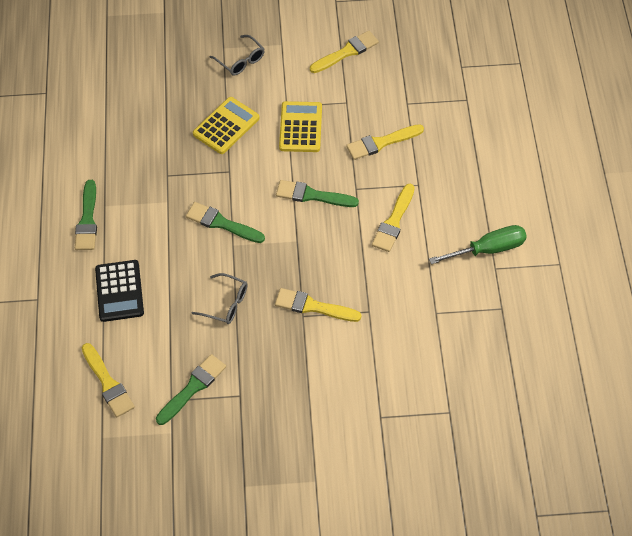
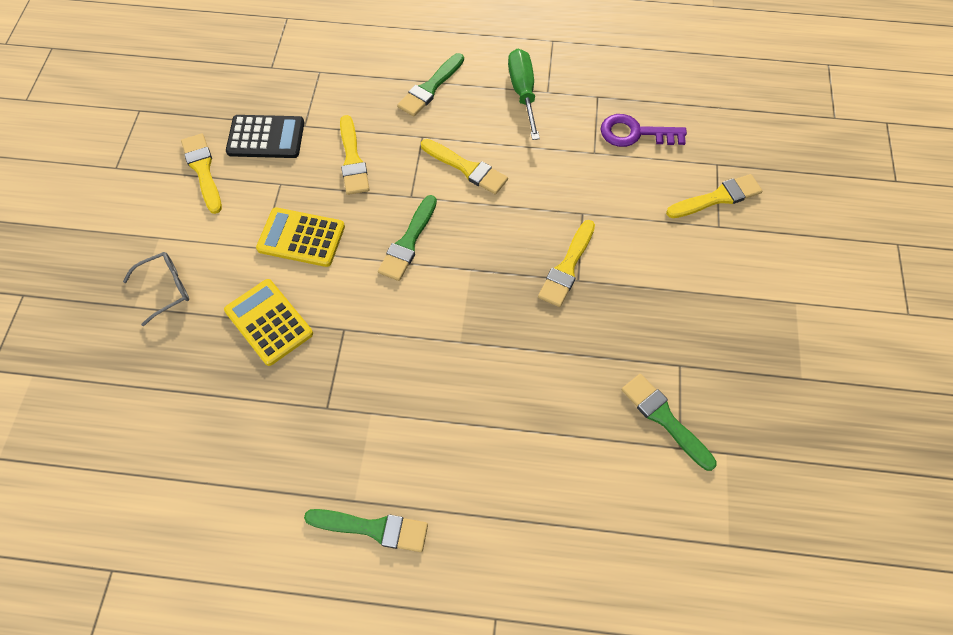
camera: 80 degrees left, 5 degrees up
(108, 383) = (648, 528): yellow brush -> yellow brush (717, 197)
(119, 291) = (504, 495): black calculator -> black calculator (266, 137)
(221, 223) = (424, 350): green brush -> green brush (430, 88)
(226, 304) = (547, 362): grey glasses -> none
(466, 342) = (635, 133): none -> purple key

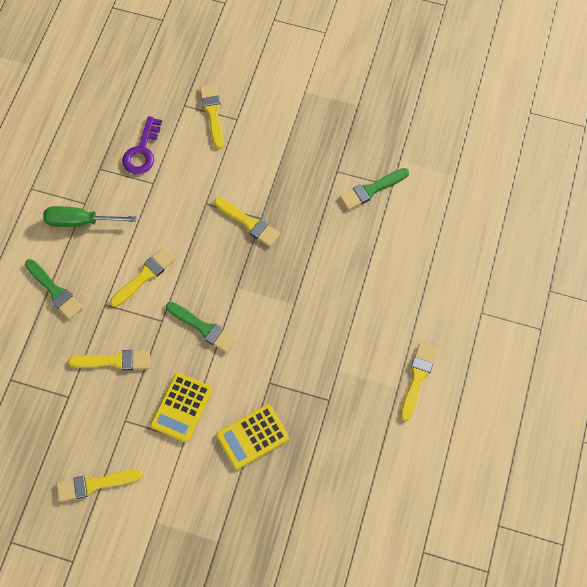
camera: 80 degrees left, 5 degrees up
(166, 289) = (206, 515): grey glasses -> none
(266, 137) = (72, 429): black calculator -> none
(373, 528) = (417, 378): green brush -> yellow brush

